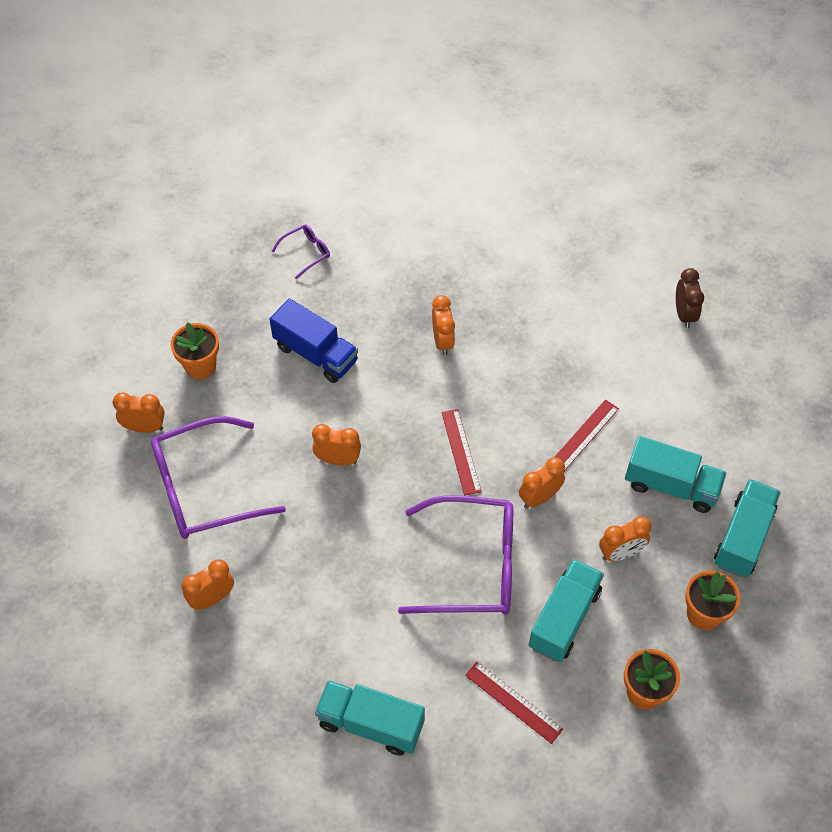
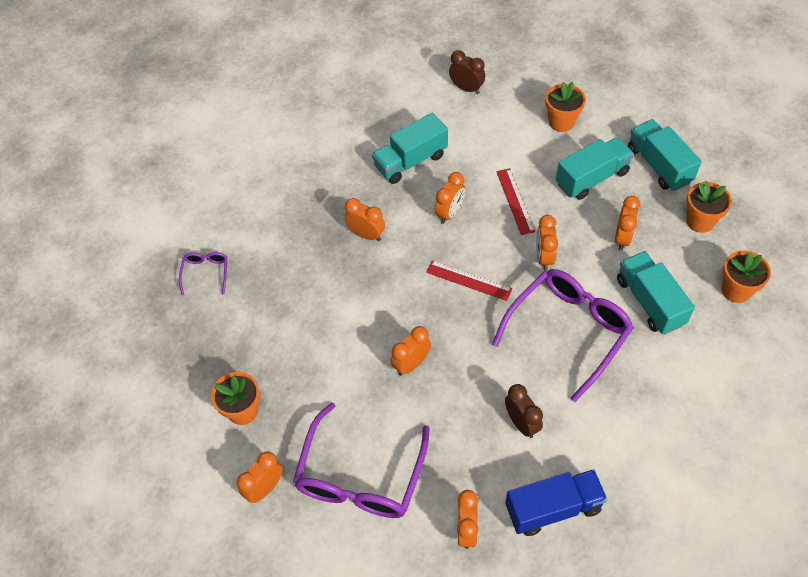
camera: 50 degrees left, 0 degrees up
(316, 354) = (304, 322): blue truck -> blue truck (553, 508)
(345, 582) = (521, 423): none -> brown clock
(370, 724) = (652, 478): turquoise truck -> turquoise truck (410, 161)
(513, 702) = (694, 373): red ruler -> none
(523, 391) = (450, 213): none -> orange clock
(718, 419) = (561, 122): none -> orange flower pot

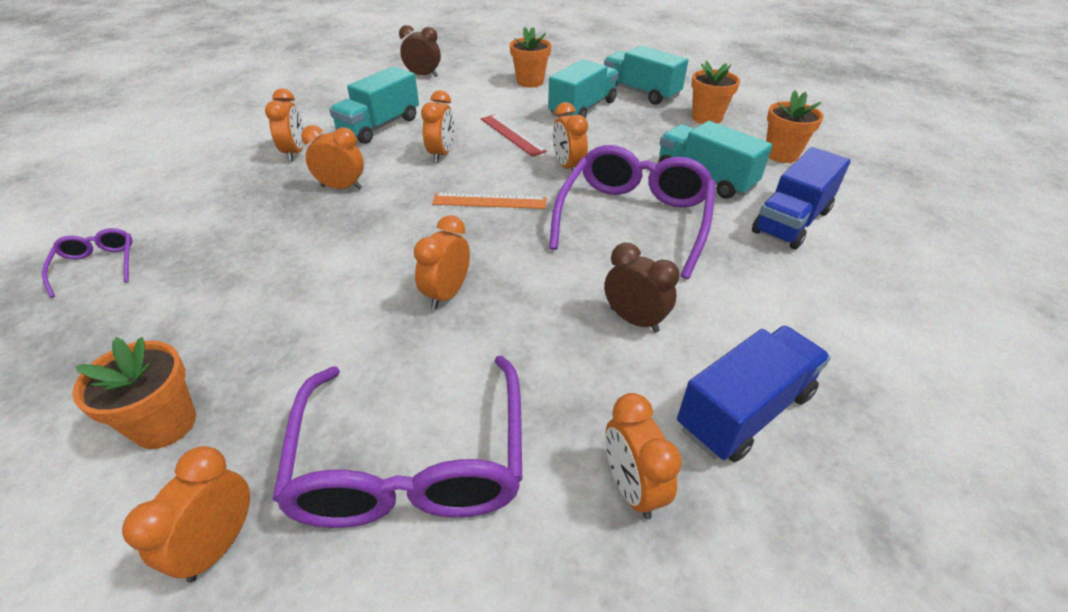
camera: 25 degrees left, 15 degrees down
(468, 280) = (489, 201): red ruler -> orange ruler
(622, 238) = (641, 140): orange clock -> orange clock (295, 153)
(689, 370) = (791, 221): none -> blue truck

